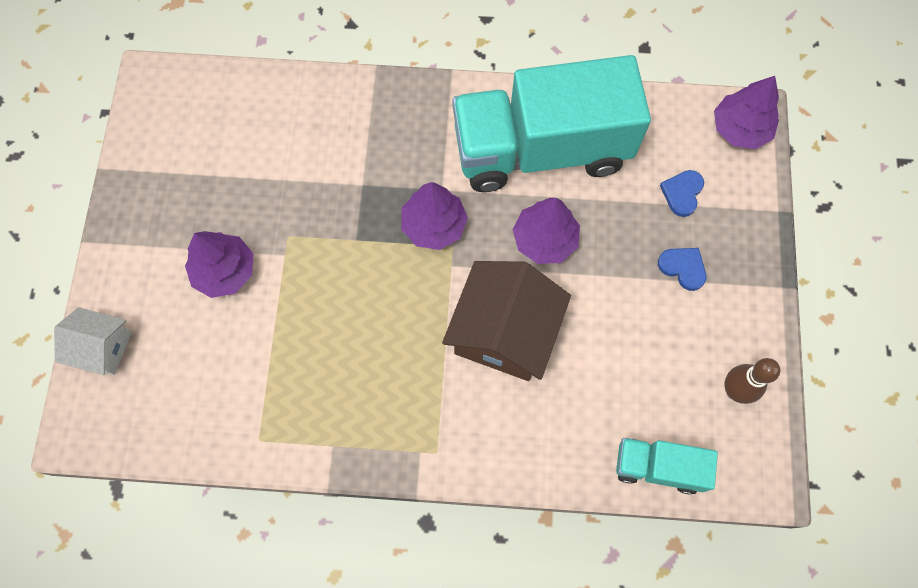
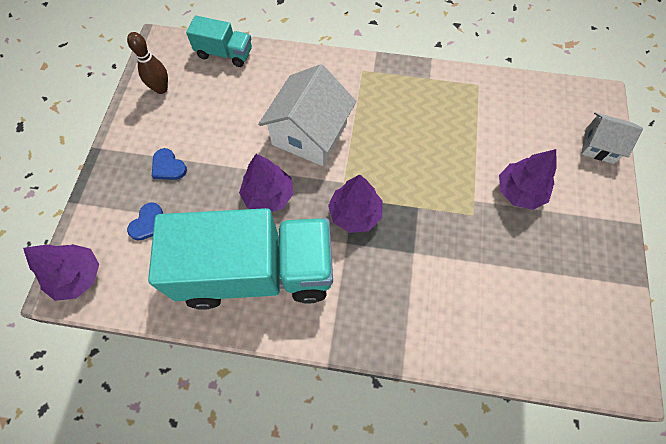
camera: 175 degrees left, 5 degrees down
(504, 332) = (309, 134): brown house -> white house

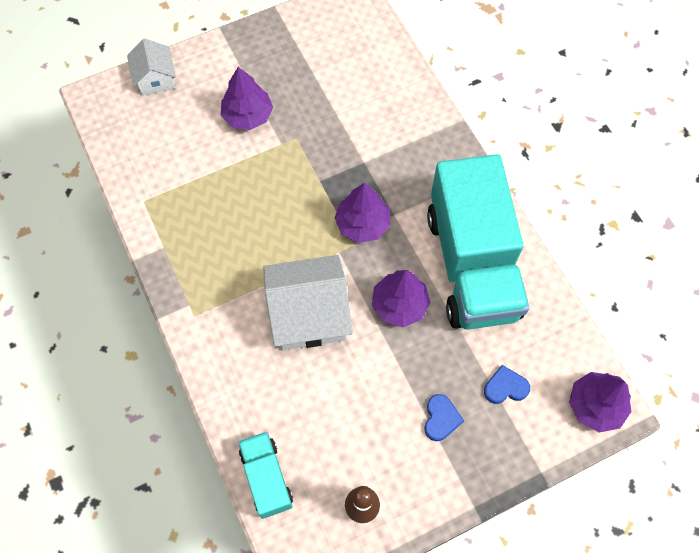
camera: 125 degrees left, 0 degrees up
(256, 271) = (472, 264): turquoise truck -> turquoise truck turned 150 degrees counterclockwise

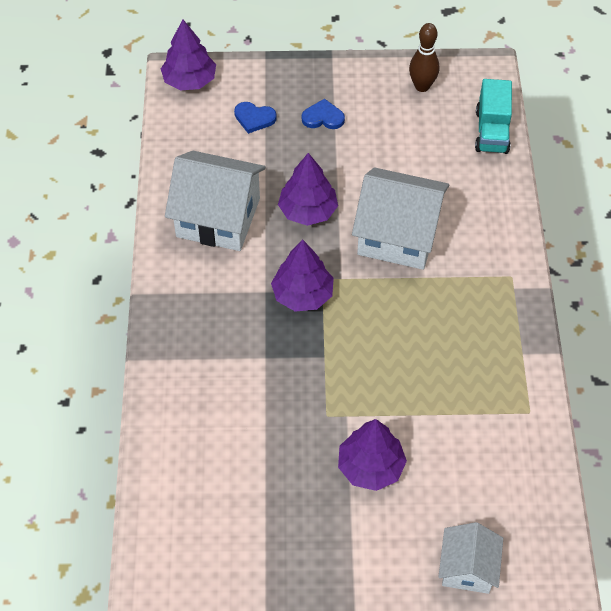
camera: 155 degrees left, 10 degrees down
(441, 418) = (323, 117): blue heart -> blue heart turned 60 degrees clockwise
(472, 264) = (218, 217): turquoise truck -> white house

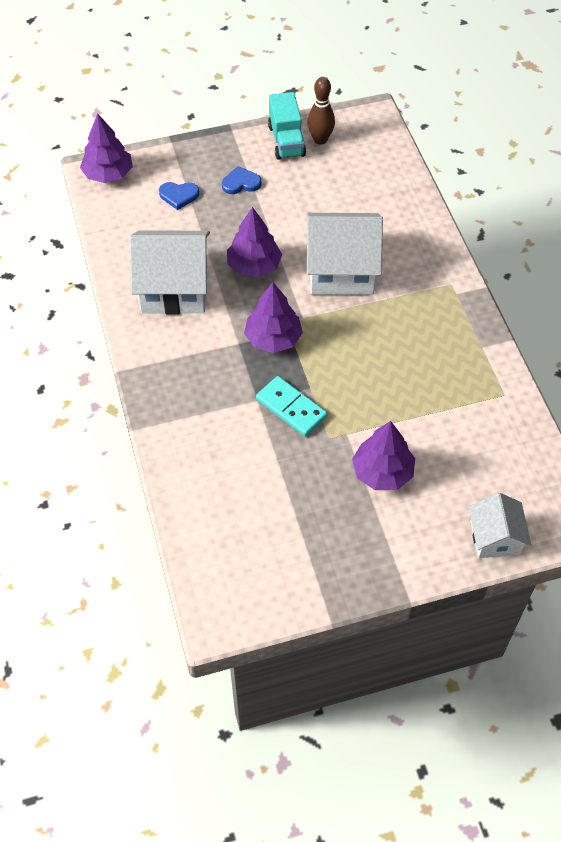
camera: 15 degrees left, 0 degrees up
(297, 374) = (291, 408): none -> turquoise domino
(492, 131) = (394, 166): turquoise truck -> turquoise truck (286, 141)

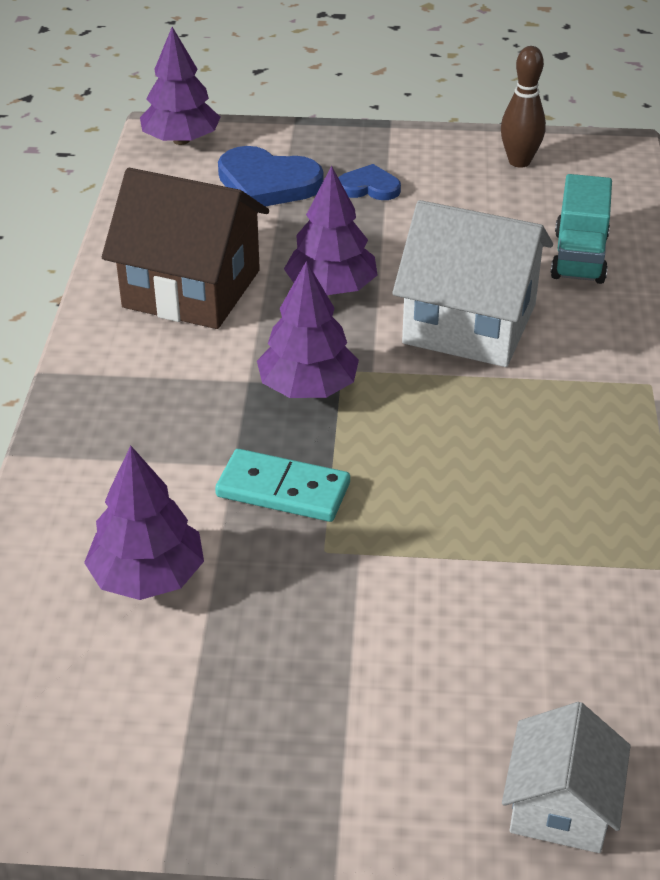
camera: 20 degrees right, 15 degrees down
(174, 288) = (191, 289): white house -> brown house
(179, 195) = (267, 183): blue heart -> blue heart, size x1.71
(286, 141) = (466, 153): turquoise truck -> turquoise truck (579, 257)
(291, 408) = (283, 490): turquoise domino -> turquoise domino turned 45 degrees counterclockwise
(382, 472) = (393, 630): purple tree -> purple tree (148, 576)

